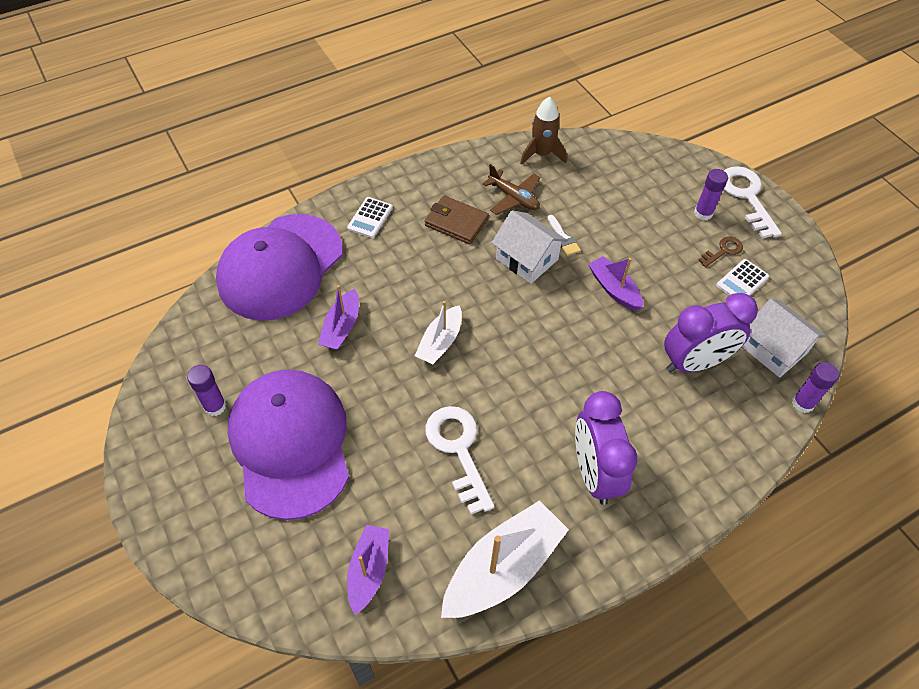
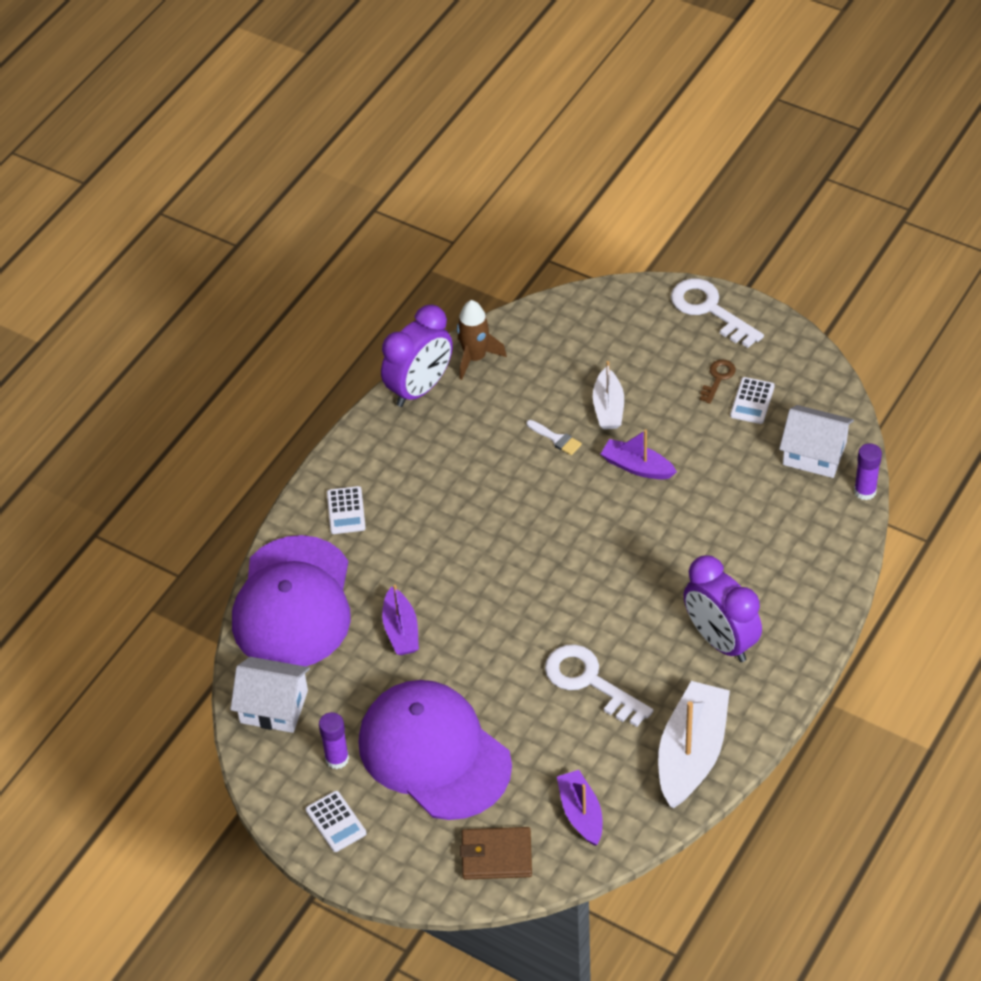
camera: 25 degrees left, 5 degrees down
(172, 460) = (336, 822): none -> white calculator
(440, 342) = (506, 597): white boat -> white boat (608, 407)
(456, 222) = (438, 473): brown wallet -> brown wallet (496, 855)
(513, 198) = (478, 420): brown plane -> none
(527, 259) = (534, 477): white house -> white house (274, 706)
(694, 362) = (751, 501): purple clock -> purple clock (419, 388)
(703, 213) = (677, 348): purple glue stick -> none

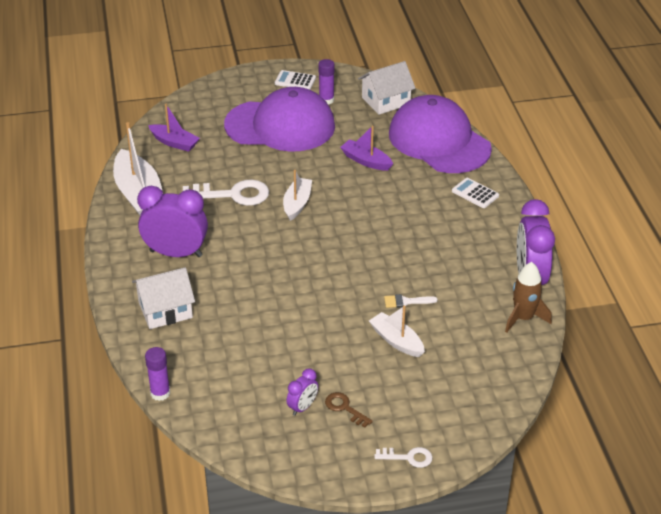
camera: 135 degrees right, 10 degrees down
(496, 855) = (200, 108): brown wallet -> none
(535, 621) = (297, 204): none -> white boat
(637, 467) = (334, 316): purple boat -> none
(709, 310) = (408, 457): white key -> white key, size x0.53
(718, 378) = (344, 408): brown key -> brown key turned 150 degrees clockwise
(752, 401) = (302, 407): white calculator -> purple clock
(814, 453) = (220, 397): white house -> white house (165, 310)

